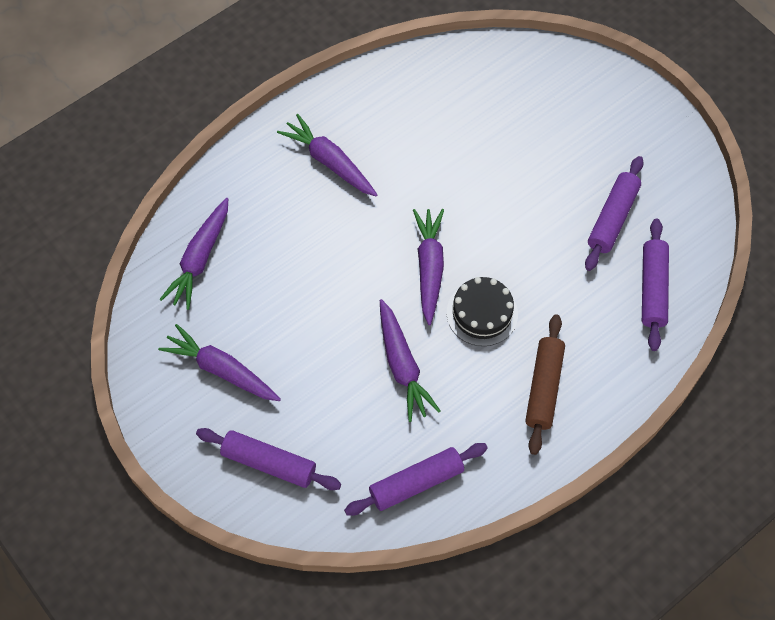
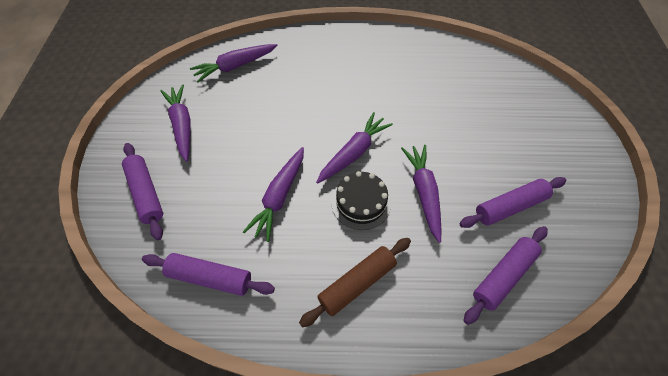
camera: 40 degrees right, 5 degrees down
(329, 162) = (352, 64): purple carrot -> purple carrot (423, 193)

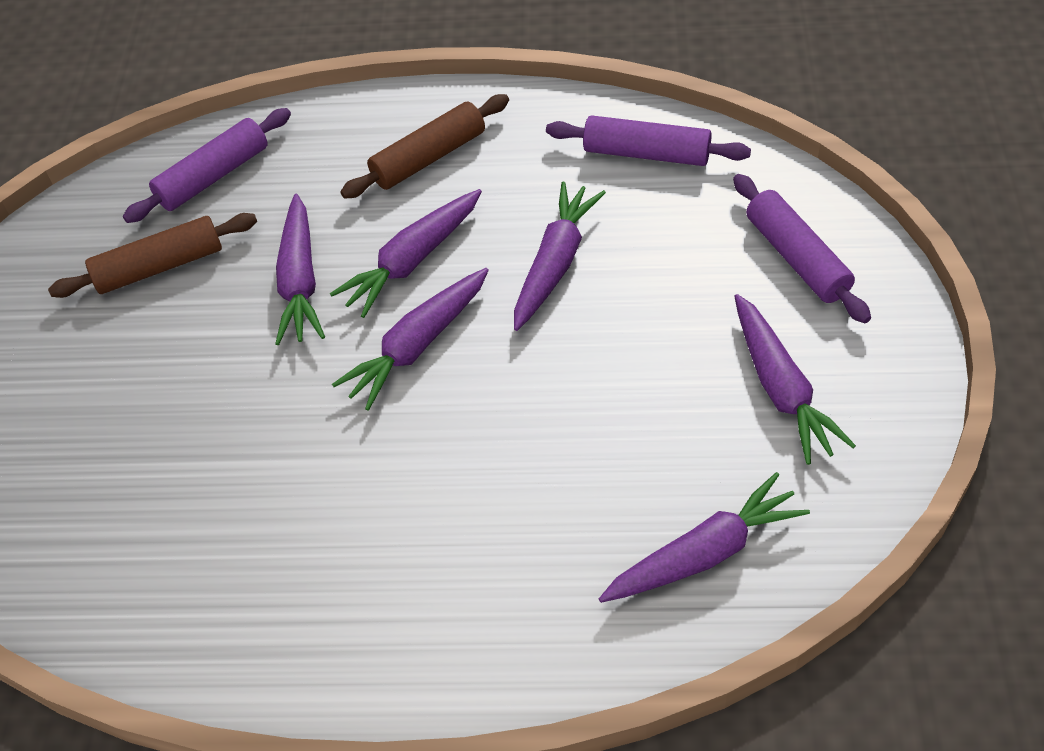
camera: 175 degrees left, 5 degrees down
(361, 202) = (412, 261): black cake -> purple carrot
(510, 207) = (159, 266): purple rolling pin -> brown rolling pin

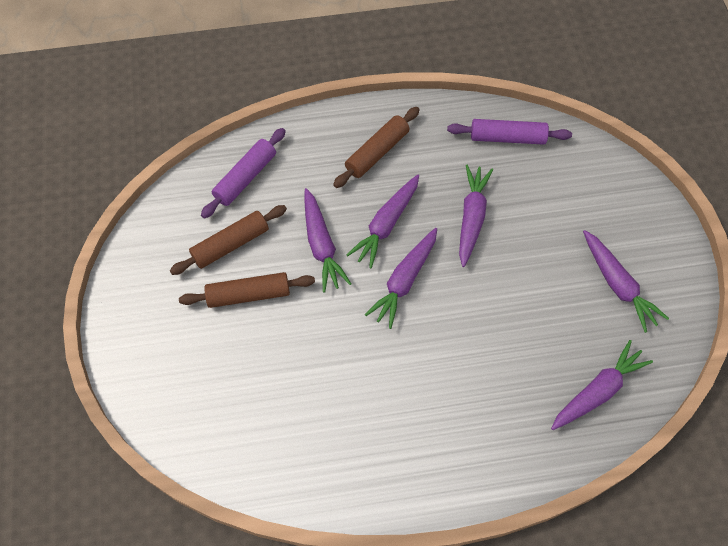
camera: 15 degrees left, 10 degrees up
(163, 340) = (248, 294): none -> brown rolling pin
(797, 258) = (609, 200): purple rolling pin -> none

